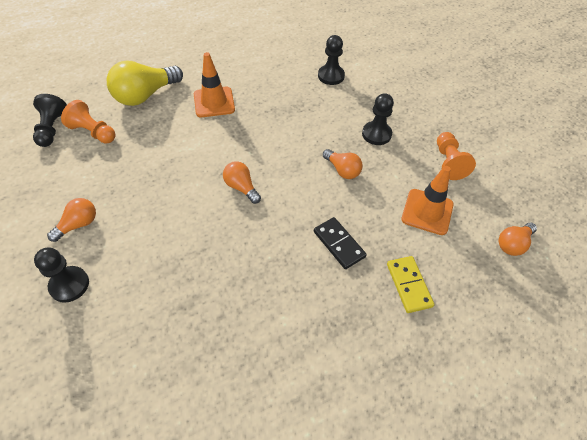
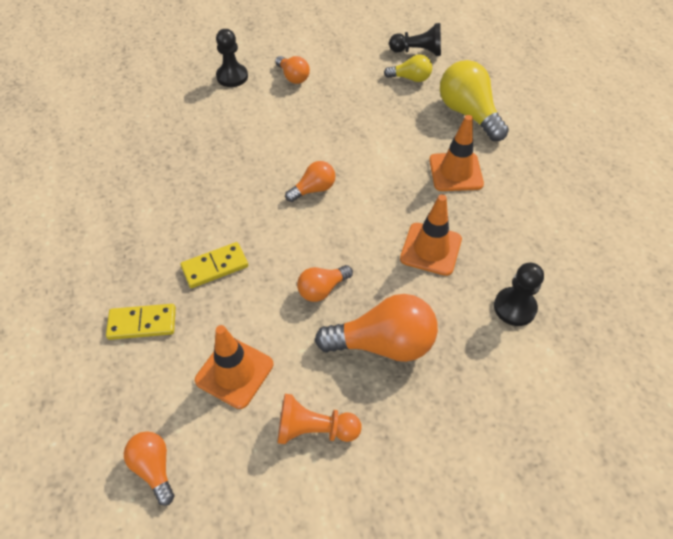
camera: 100 degrees right, 0 degrees up
(93, 132) = (410, 78): orange pawn -> yellow light bulb
(292, 114) = (431, 249): none -> orange traffic cone
(339, 244) = (215, 266): black domino -> yellow domino
(376, 134) = (383, 343): black pawn -> orange light bulb

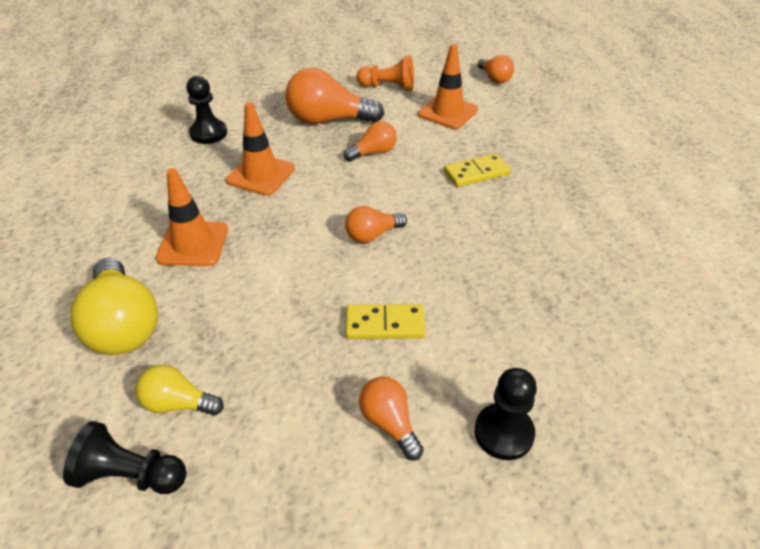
camera: 175 degrees left, 10 degrees down
(142, 323) = (531, 140): yellow domino -> yellow domino (385, 324)

